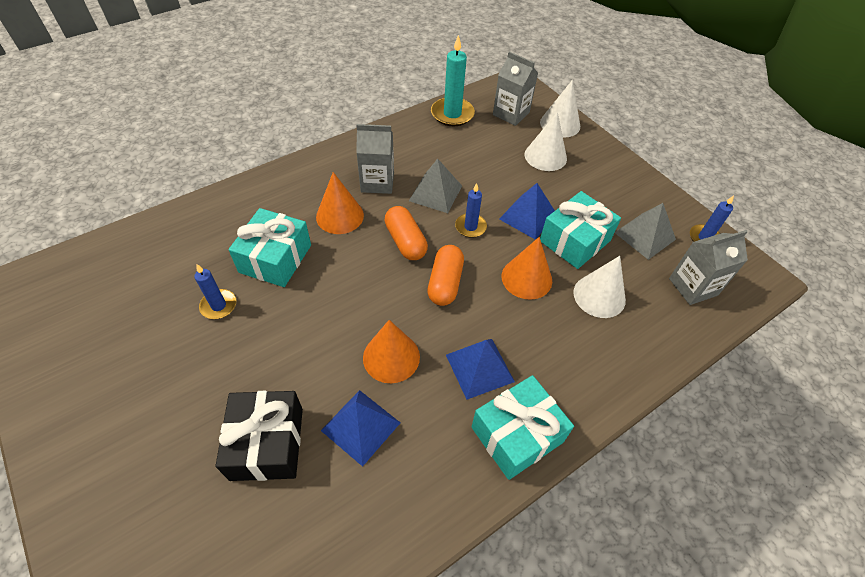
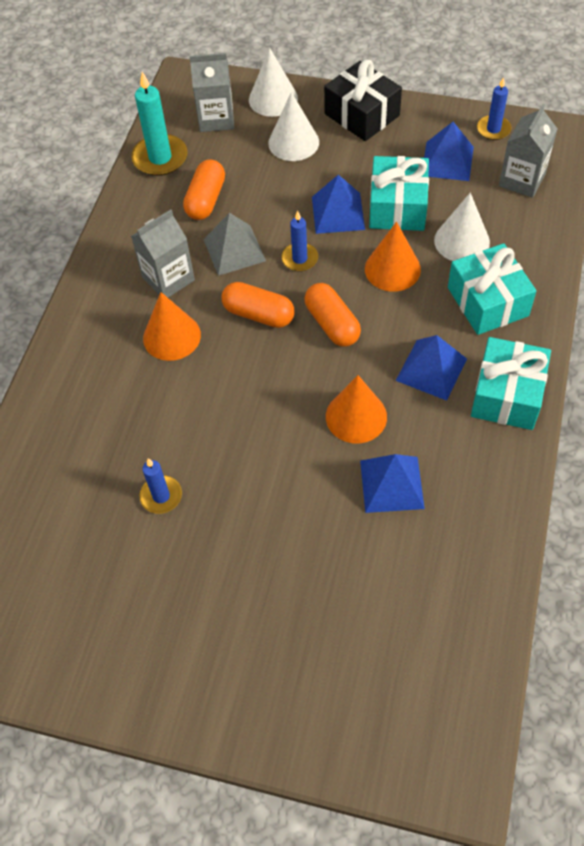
camera: 35 degrees left, 5 degrees up
(267, 443) = (336, 555): black gift -> black gift (362, 115)
(275, 258) = (160, 418): turquoise gift -> turquoise gift (487, 301)
(452, 153) = (206, 200): none -> orange capsule
(645, 236) = (447, 161): grey pyramid -> blue pyramid

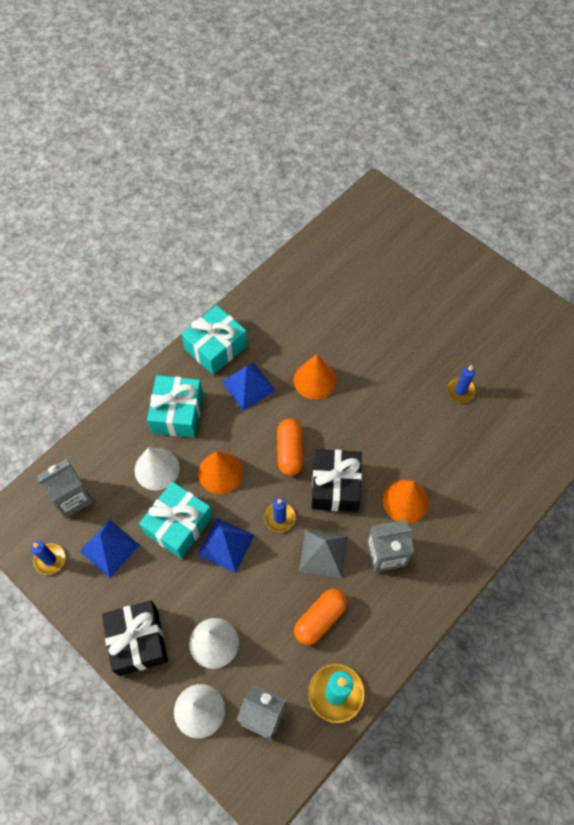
camera: 155 degrees left, 5 degrees up
(258, 314) = (335, 486): orange capsule -> black gift
(391, 484) = (320, 331): blue pyramid -> none

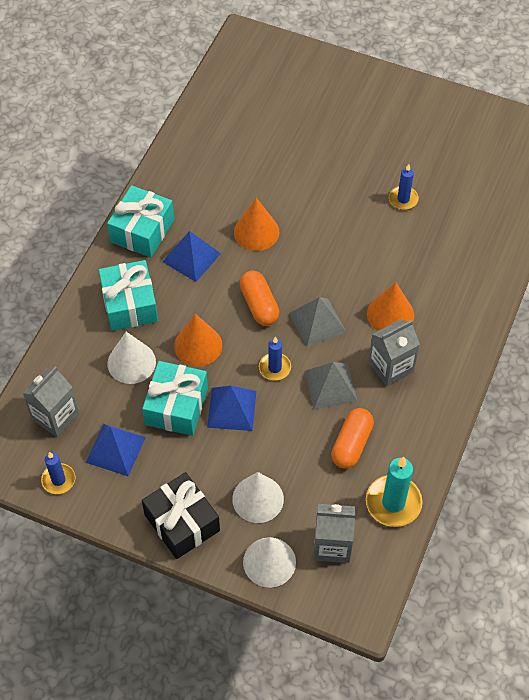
camera: 20 degrees left, 5 degrees down
(335, 486) = (317, 322): black gift -> grey pyramid

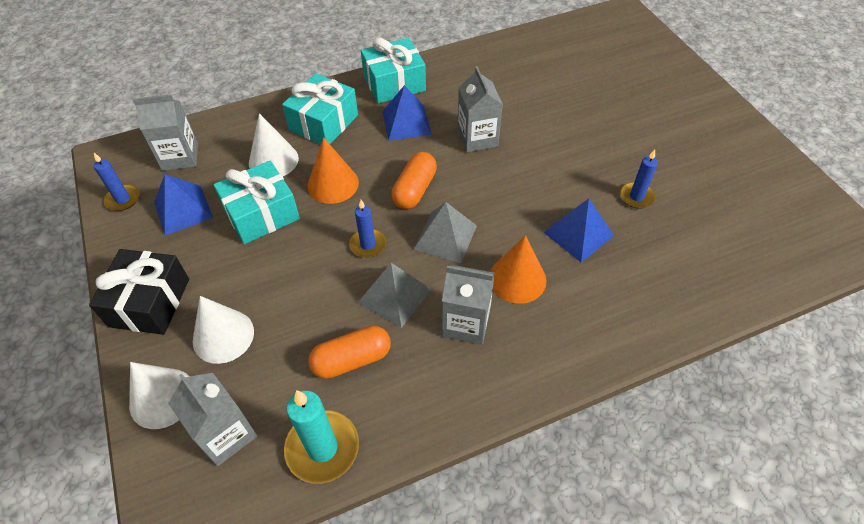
camera: 45 degrees right, 5 degrees down
(232, 409) = (296, 249): blue pyramid -> blue pyramid (578, 234)
(256, 232) = (477, 138): orange cone -> grey carton

